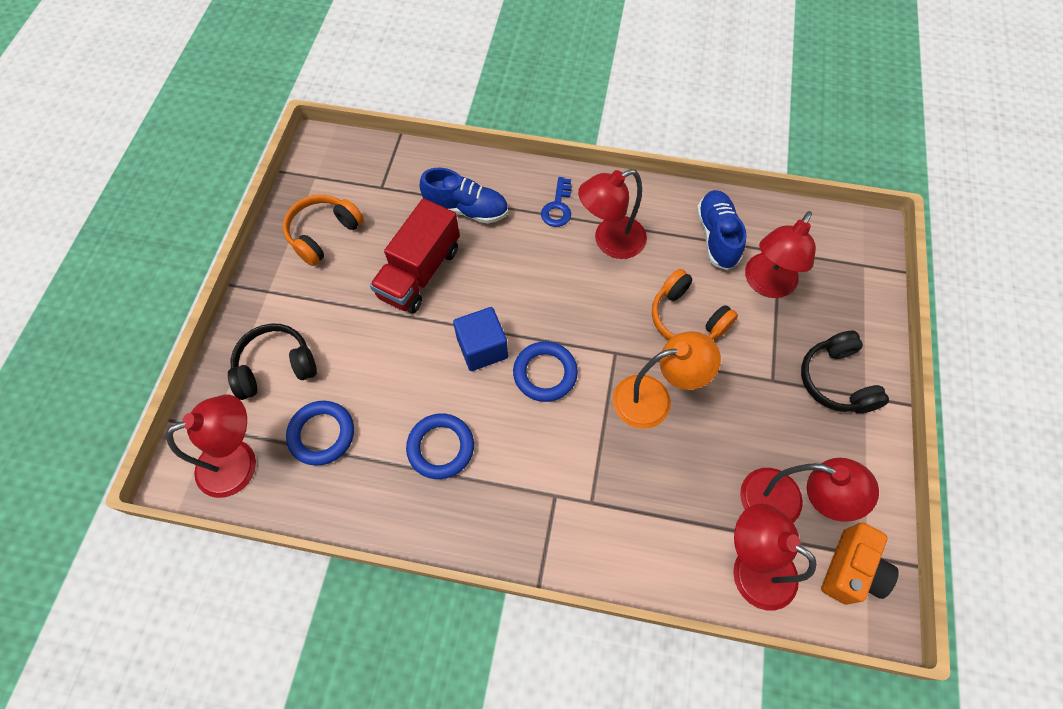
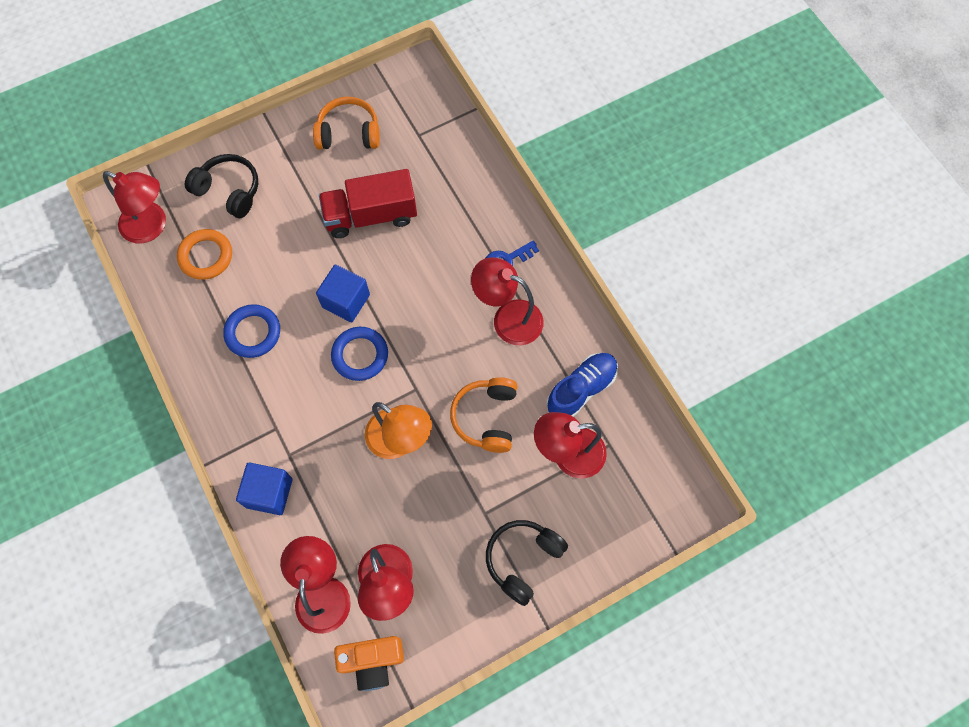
camera: 50 degrees right, 5 degrees up
(322, 434) = (206, 256): blue ring -> orange ring
(466, 209) = (449, 203): blue shoe -> none
(616, 547) = (269, 493): none -> blue cube

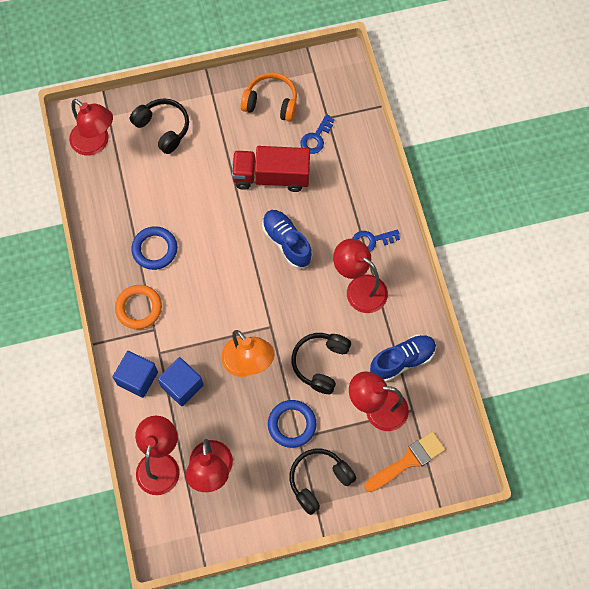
camera: 15 degrees right, 0 degrees up
(206, 256) = (132, 178): orange ring -> orange ring (139, 308)
(346, 301) = (234, 242): blue cube -> blue cube (182, 386)
(360, 355) = (234, 288): blue ring -> blue ring (292, 424)
(372, 661) = (184, 525): orange camera -> none
(408, 286) = (286, 242): none -> blue shoe
(411, 160) = (316, 138): none -> blue key
(486, 417) = (320, 363): orange headphones -> black headphones
(621, 507) = (408, 461): none -> orange brush

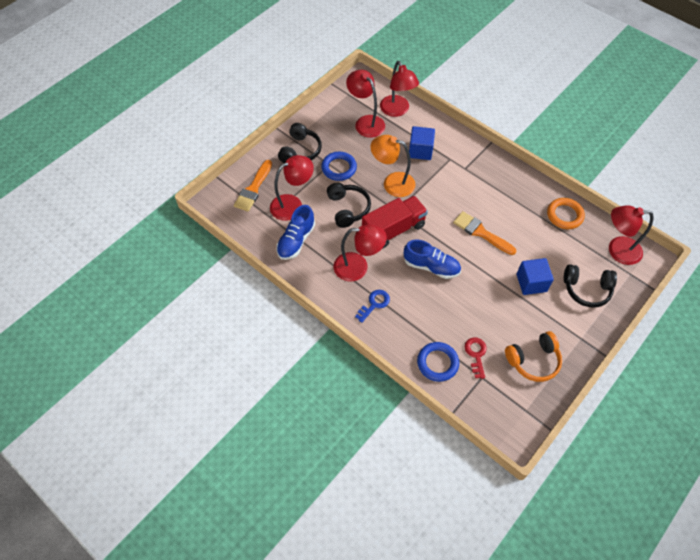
camera: 145 degrees right, 10 degrees down
(137, 378) = (449, 140): blue cube -> blue cube (531, 283)
(139, 308) = (485, 173): orange ring -> orange ring (564, 215)
(155, 249) = (510, 210): blue ring -> blue ring (437, 363)
(206, 245) = (481, 232): none -> orange brush
(271, 176) = (481, 304): red truck -> red truck (393, 229)
(316, 138) = (476, 354): blue key -> red key

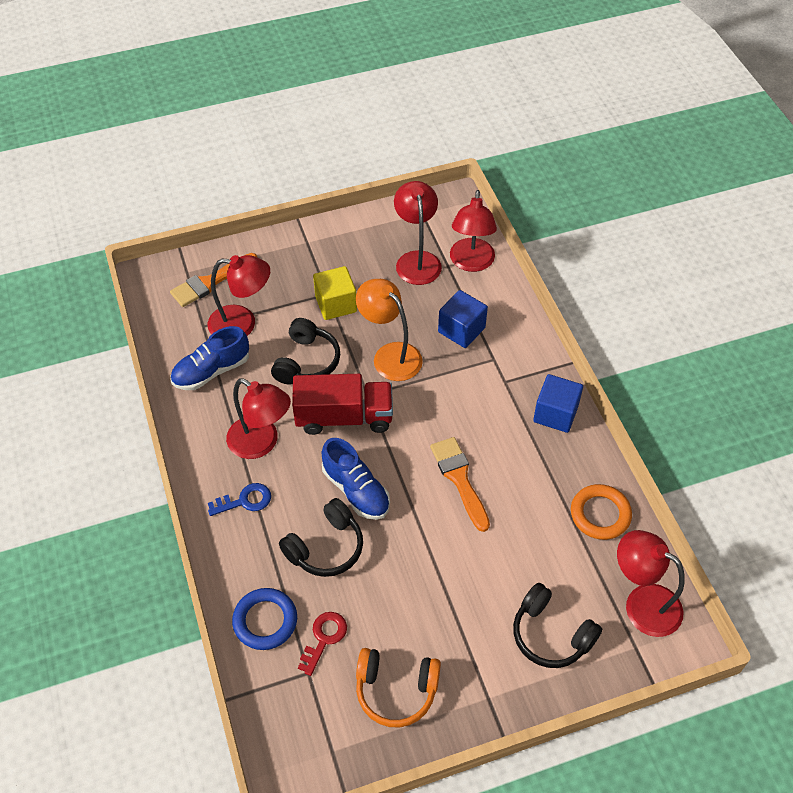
camera: 30 degrees right, 5 degrees down
(300, 151) = (304, 260): black headphones -> black headphones (326, 547)
(339, 168) = (336, 304): blue ring -> yellow cube
(531, 283) = (477, 583): blue cube -> blue cube (555, 414)

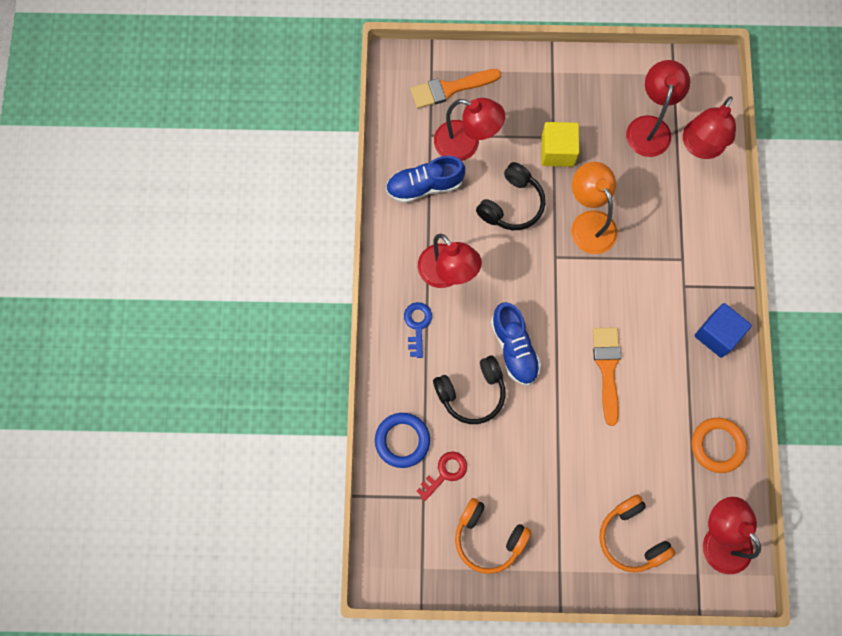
camera: 20 degrees right, 20 degrees up
(245, 500) = (417, 325): blue key -> blue key turned 90 degrees counterclockwise
(344, 417) = (527, 273): red truck -> none
(461, 330) = (664, 218): blue cube -> none
(551, 634) = (631, 537): black headphones -> orange headphones

